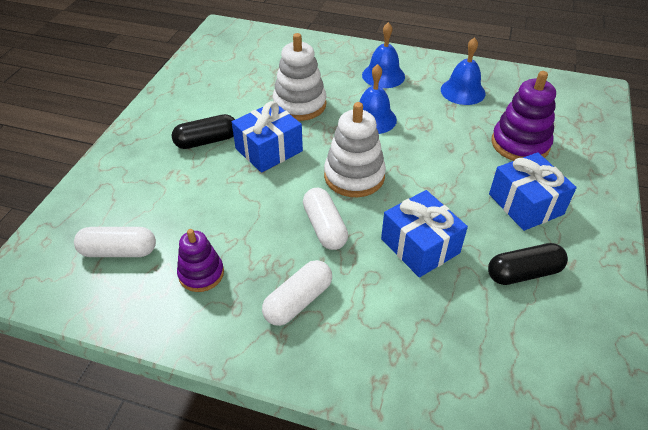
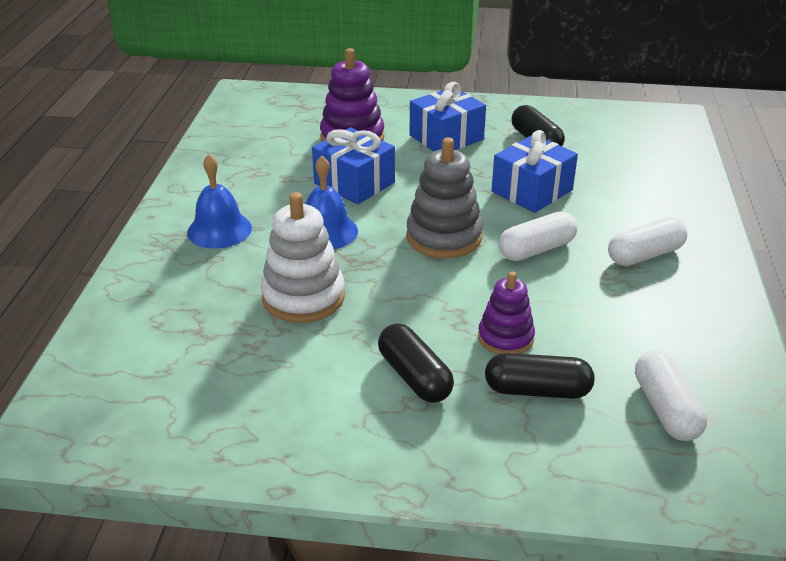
camera: 100 degrees left, 10 degrees down
(169, 191) = (537, 390): none -> black capsule
(201, 274) = (654, 327): purple stacking toy -> purple stacking toy (505, 338)
(269, 150) = (416, 311): blue gift -> blue gift (354, 183)
(298, 301) = (645, 255): white capsule -> white capsule turned 60 degrees counterclockwise
(354, 176) = (444, 237): white stacking toy -> grey stacking toy
(462, 91) = (254, 170): blue bell -> none

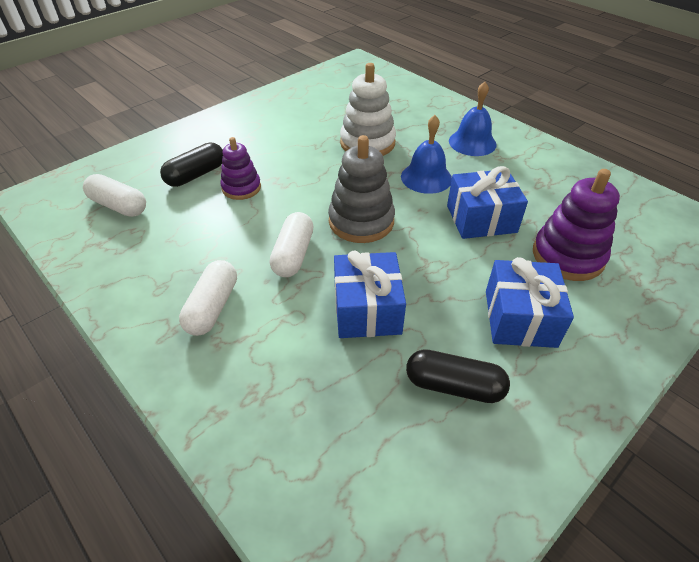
camera: 130 degrees right, 10 degrees up
(414, 376) = (261, 146): black capsule -> none

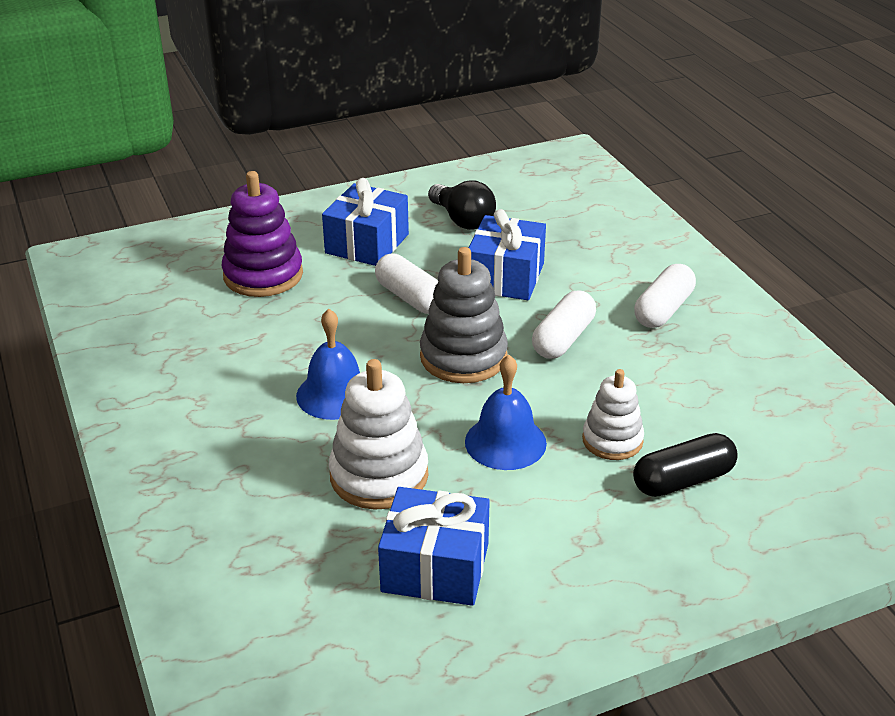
camera: 160 degrees left, 10 degrees down
(119, 206) = (799, 453): white capsule -> white capsule (410, 298)
(241, 188) = (612, 440): purple stacking toy -> white stacking toy
(454, 386) = (462, 220): black capsule -> black light bulb
(472, 142) = (212, 435): blue bell -> blue bell (505, 442)
(481, 219) = (315, 328): blue gift -> blue gift (435, 567)

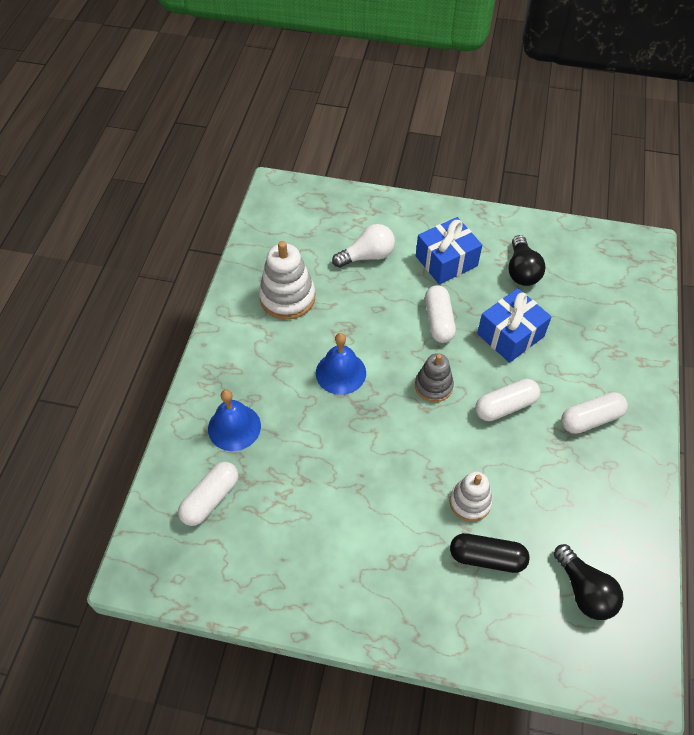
camera: 35 degrees right, 20 degrees up
(263, 275) = (367, 256): purple stacking toy -> white light bulb
(276, 604) = (210, 499): none -> white capsule
(379, 476) = (321, 446): white stacking toy -> white stacking toy (287, 297)
(435, 567) = (303, 527): blue gift -> none
(463, 357) = (433, 386): grey stacking toy -> grey stacking toy, size x0.64
(505, 442) = (407, 465): blue bell -> blue bell (234, 427)
(811, 455) = (584, 590): none -> black light bulb

